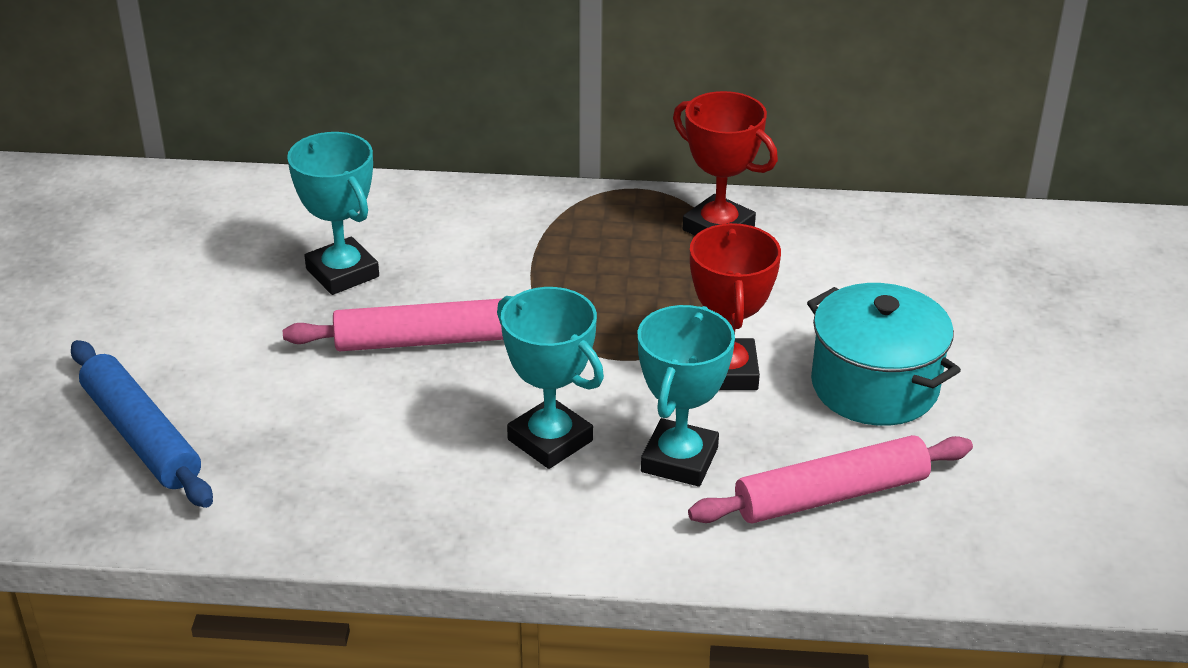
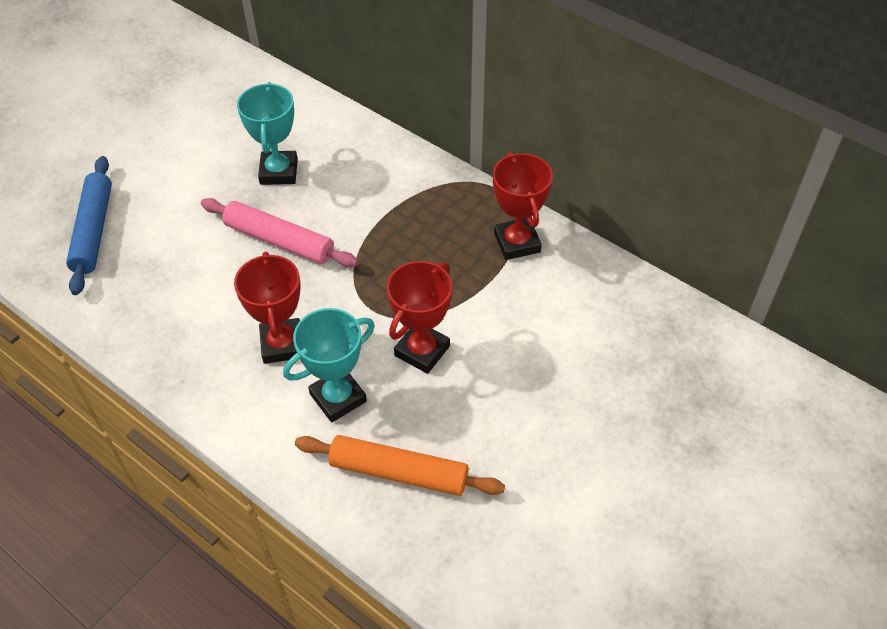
camera: 35 degrees right, 15 degrees up
(550, 440) = (282, 344): turquoise trophy -> red trophy
(831, 495) = (398, 472): pink rolling pin -> orange rolling pin
(874, 386) = (500, 410): turquoise pot -> none

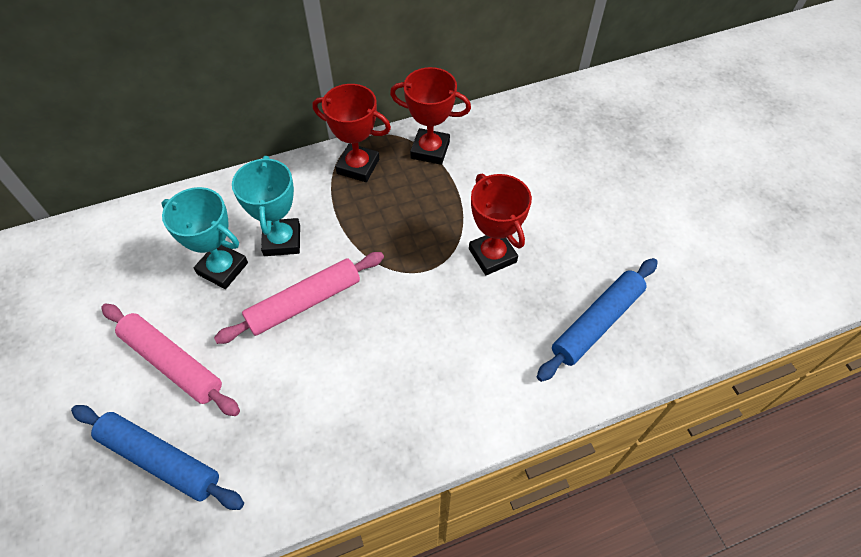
camera: 60 degrees left, 5 degrees up
(175, 191) = (172, 363): none -> pink rolling pin
(282, 344) = (422, 349): red trophy -> red trophy (358, 166)
(338, 398) = (503, 332): turquoise trophy -> turquoise trophy (282, 240)
(398, 472) = (597, 323): orange rolling pin -> blue rolling pin

